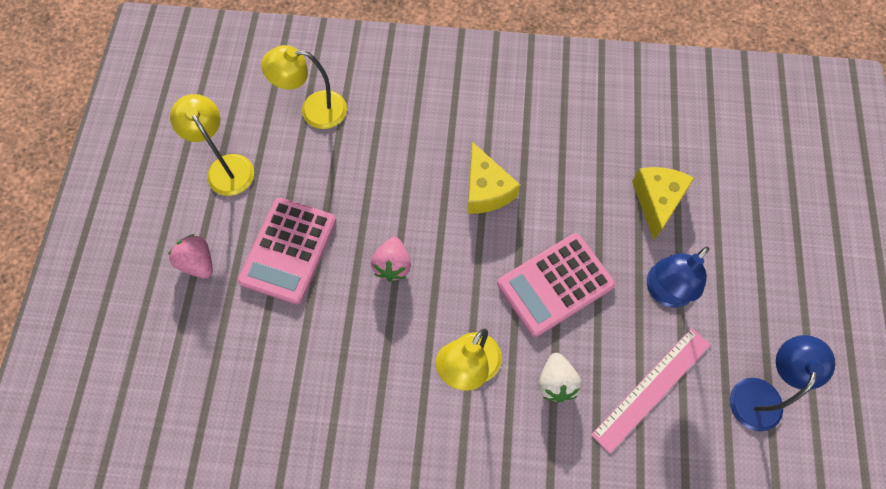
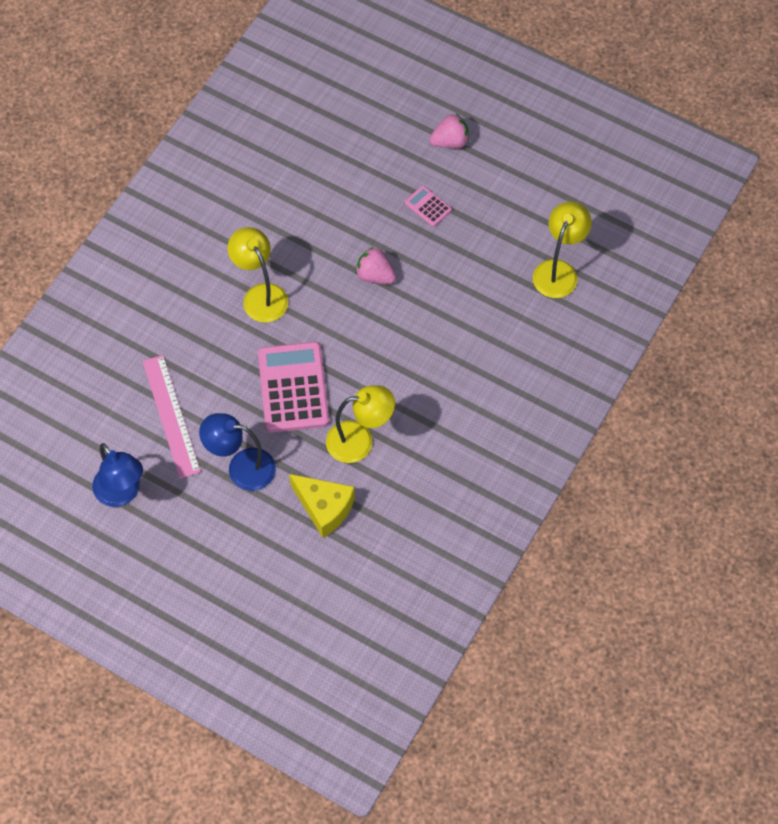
camera: 115 degrees right, 5 degrees down
(226, 167) = (532, 186): yellow lamp -> yellow lamp (360, 441)
(288, 250) = (428, 206): pink calculator -> pink calculator, size x0.46
(486, 190) = (408, 374): yellow cheese -> none
(556, 382) = (215, 350): white strawberry -> none
(663, 292) = (241, 468): blue lamp -> blue lamp turned 60 degrees counterclockwise

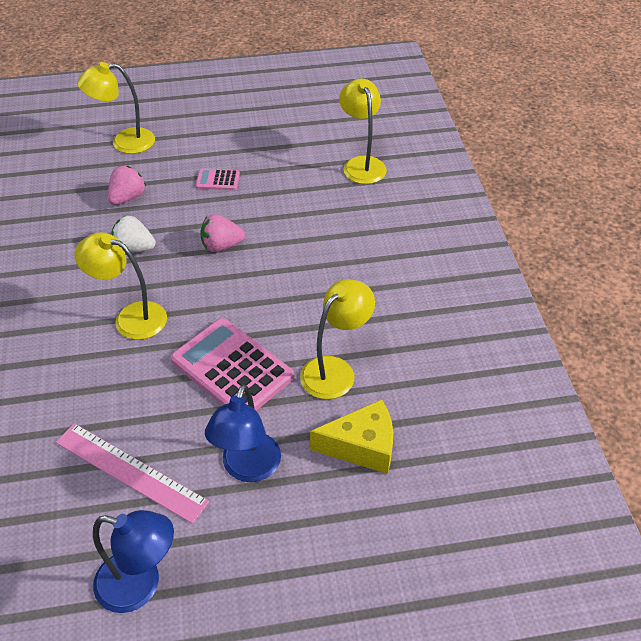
camera: 40 degrees left, 15 degrees down
(241, 468) = (247, 468): blue lamp -> blue lamp turned 45 degrees counterclockwise
(310, 232) = (134, 248): none -> white strawberry
(388, 112) = (124, 142): none -> yellow lamp
(450, 142) = (193, 135): pink strawberry -> pink strawberry (127, 198)

